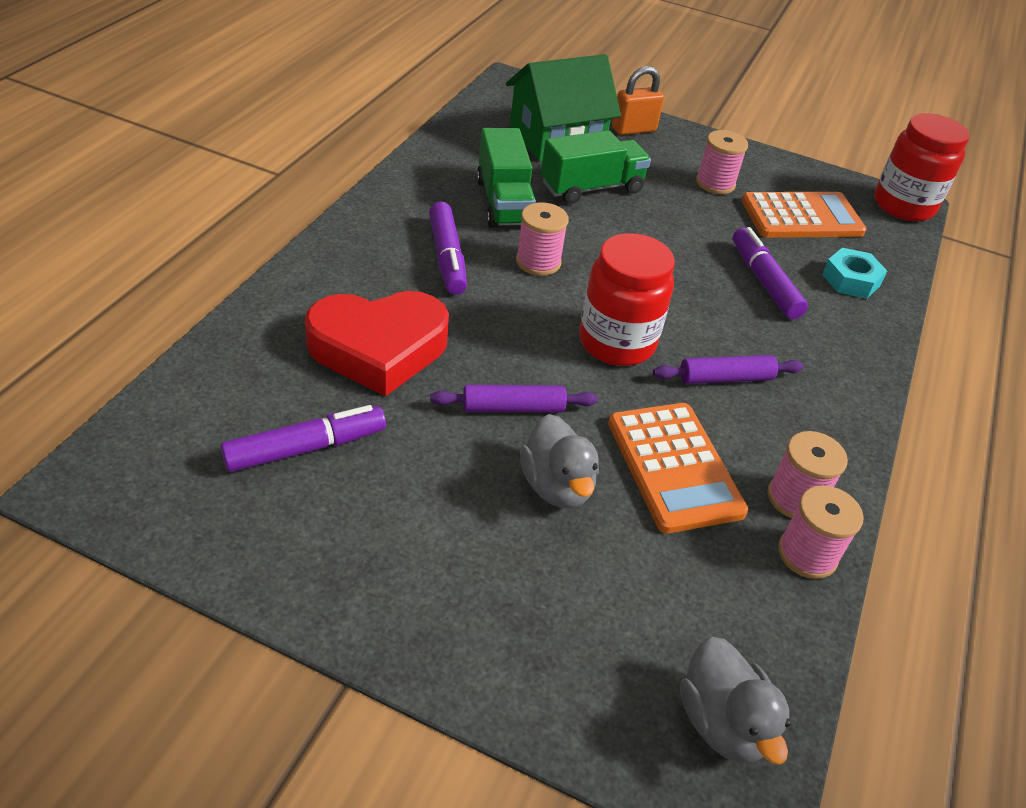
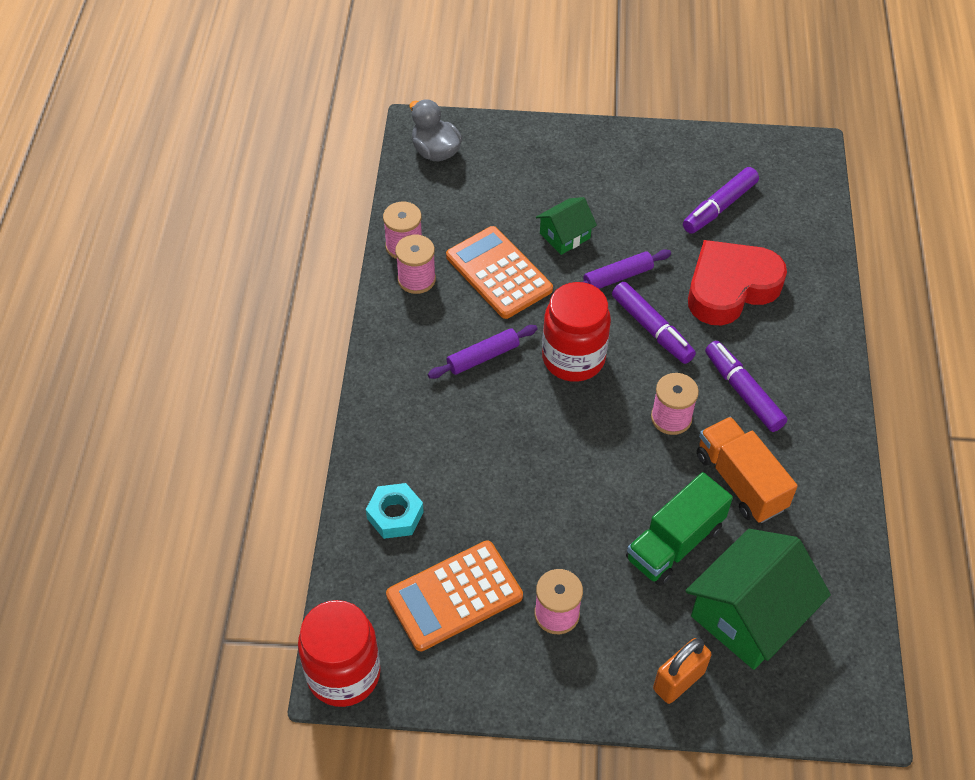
camera: 165 degrees right, 10 degrees up
(504, 202) = (740, 482): green truck -> orange truck
(557, 486) = (565, 235): grey duck -> green house
(764, 281) = (475, 478): purple marker -> purple marker (652, 329)

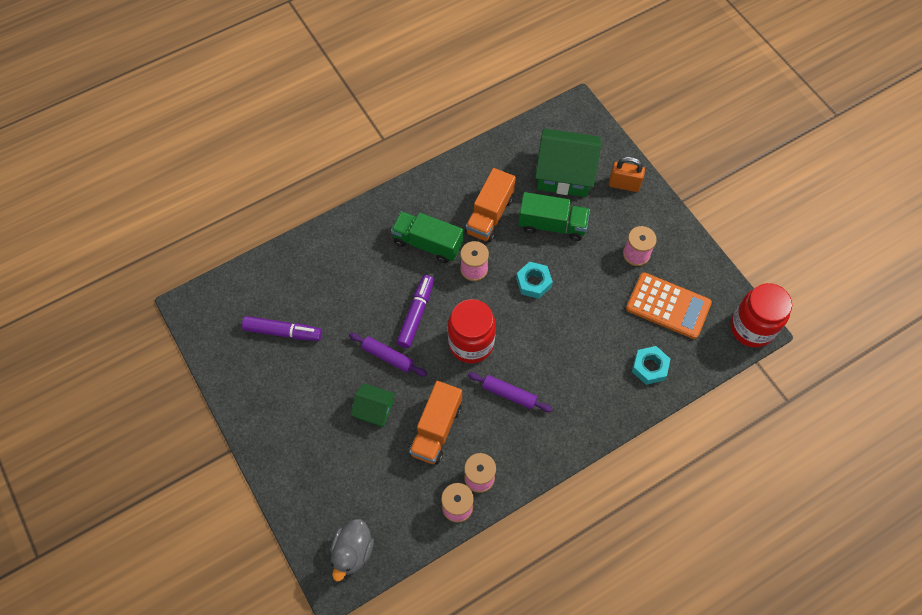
camera: 125 degrees left, 10 degrees up
(498, 273) = (436, 429): orange calculator -> orange truck
(604, 468) = (533, 282): none -> turquoise nut
(730, 288) = (351, 290): red heart -> none
(743, 392) = (427, 244): purple marker -> green truck

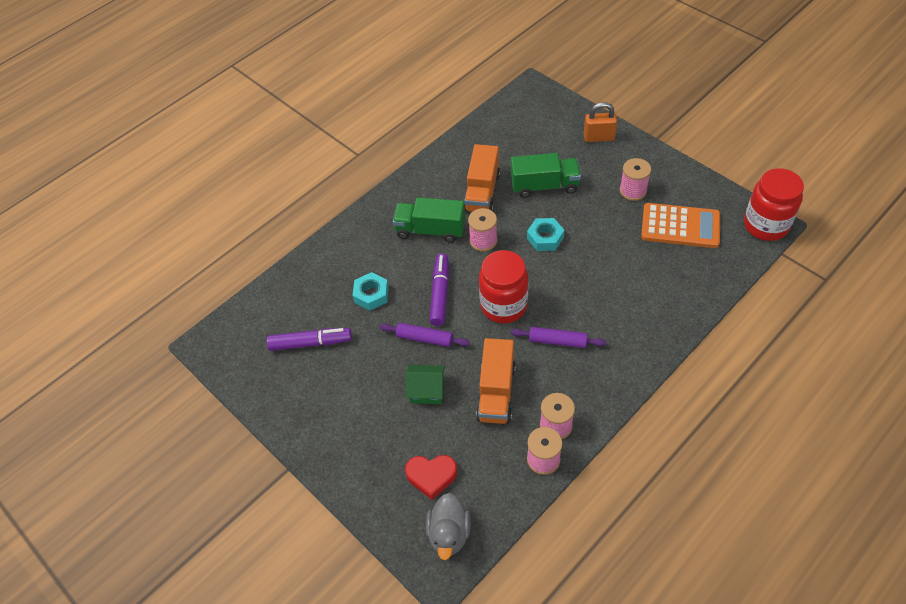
camera: 10 degrees left, 10 degrees down
(353, 494) = (431, 476): none -> red heart
(565, 174) = (540, 142): green house -> none
(649, 367) = (684, 282): turquoise nut -> turquoise nut (371, 294)

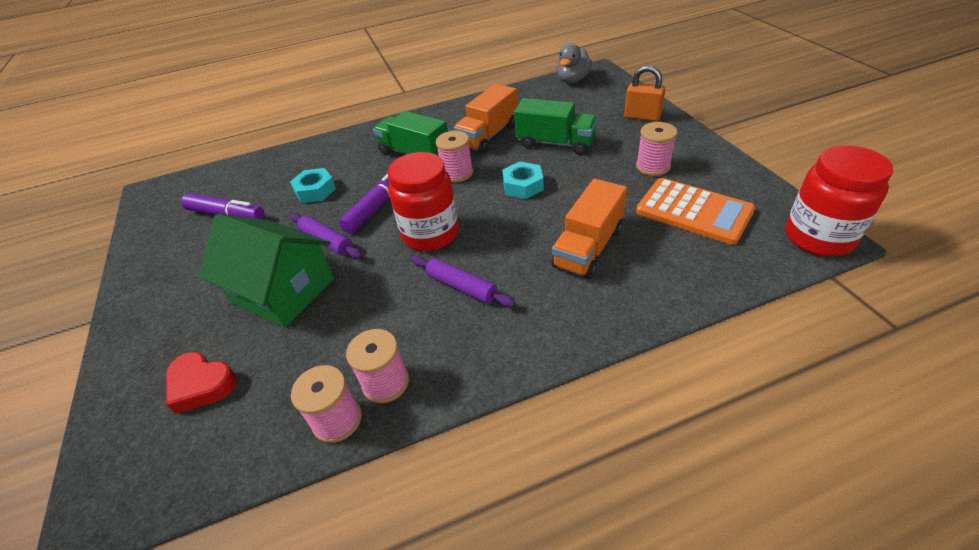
camera: 25 degrees right, 10 degrees down
(427, 390) = (283, 291): green house -> green house, size x1.89
(449, 533) = (152, 467): grey duck -> grey duck (573, 80)
(496, 392) = (350, 318): orange truck -> orange truck (588, 248)

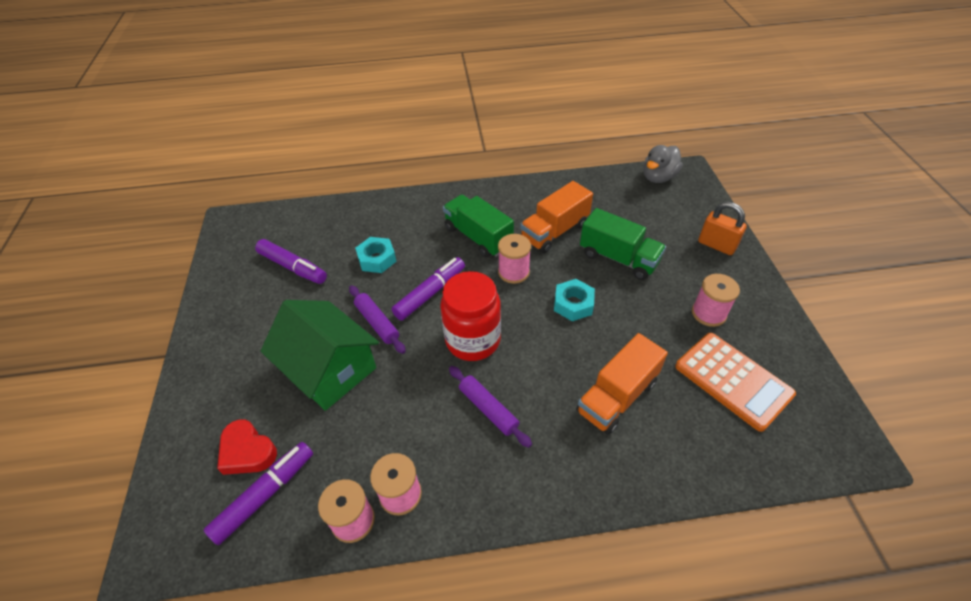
camera: 10 degrees right, 5 degrees up
(229, 421) = (265, 495): none -> purple marker
(818, 237) = (849, 446): red jar -> none

